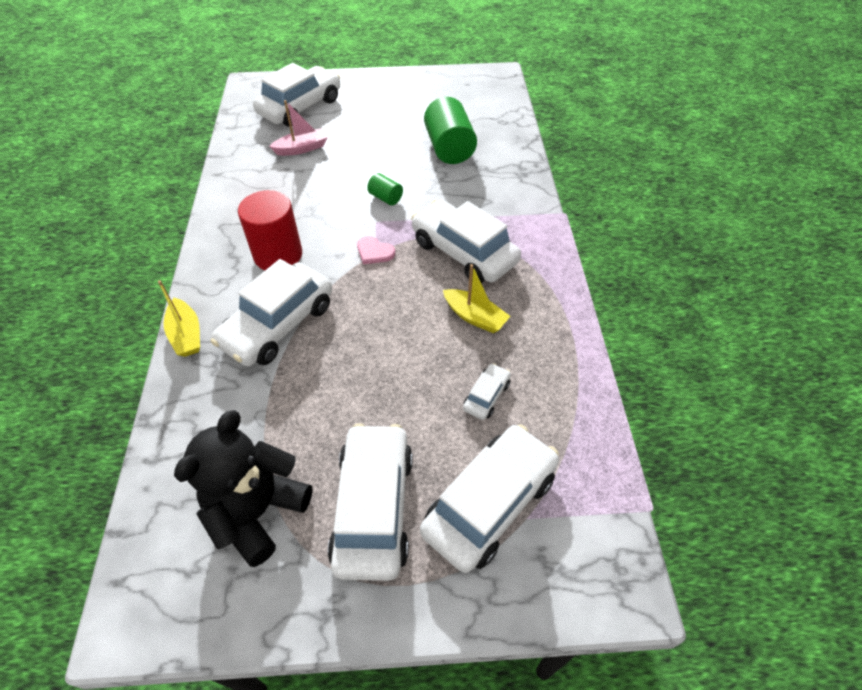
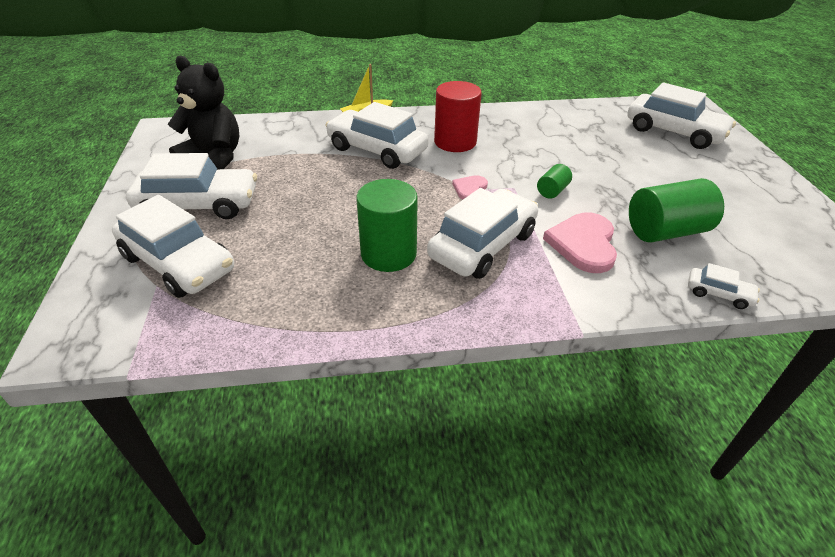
camera: 85 degrees right, 10 degrees down
(302, 148) = (606, 139): pink boat -> none
(463, 193) = (583, 244): none -> pink heart
(475, 317) = (388, 254): yellow boat -> green cylinder
(486, 396) = (289, 261): white car -> white car (718, 294)

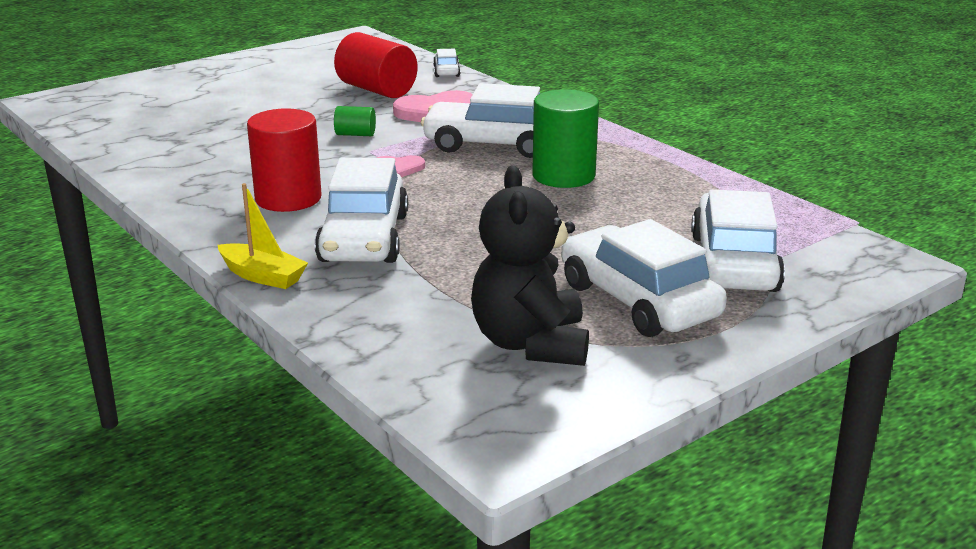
camera: 120 degrees left, 15 degrees down
(665, 231) = (376, 90): green cylinder -> red cylinder
(674, 132) = (146, 102): white car -> none

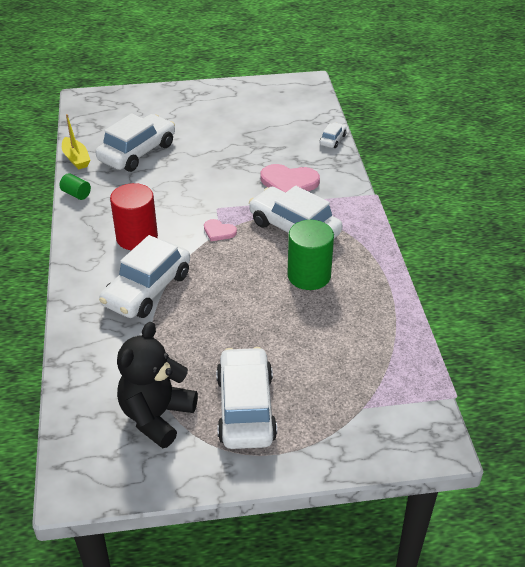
camera: 30 degrees right, 15 degrees up
(262, 276) = (72, 300): yellow boat -> yellow boat (76, 159)
(355, 134) = (222, 189): green cylinder -> green cylinder (76, 194)
(376, 90) = (272, 146): red cylinder -> none
(733, 263) = (334, 400): white car -> white car (137, 152)

